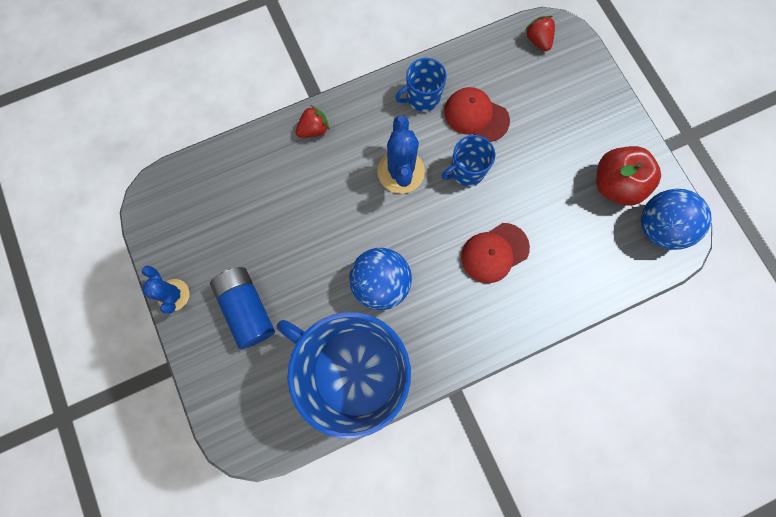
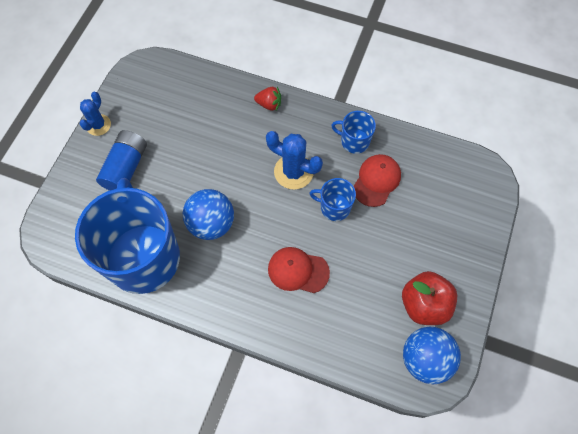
camera: 45 degrees right, 10 degrees down
(401, 171) = (293, 172): blue cactus -> blue cactus turned 75 degrees clockwise
(476, 116) = (376, 181): red cap -> red cap turned 45 degrees clockwise
(538, 40) = (469, 171): red strawberry -> none

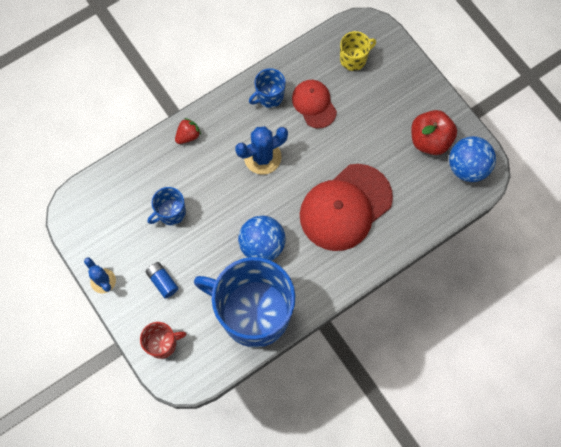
camera: 55 degrees left, 5 degrees up
(70, 202) = (162, 343): none -> red mug
(126, 168) = (162, 281): blue battery -> blue battery, size x0.60
(298, 270) = (345, 207): red cap -> red cap, size x1.81
(334, 207) = (313, 148): blue mug -> blue mug (171, 213)
(448, 185) = (353, 59): none -> yellow mug

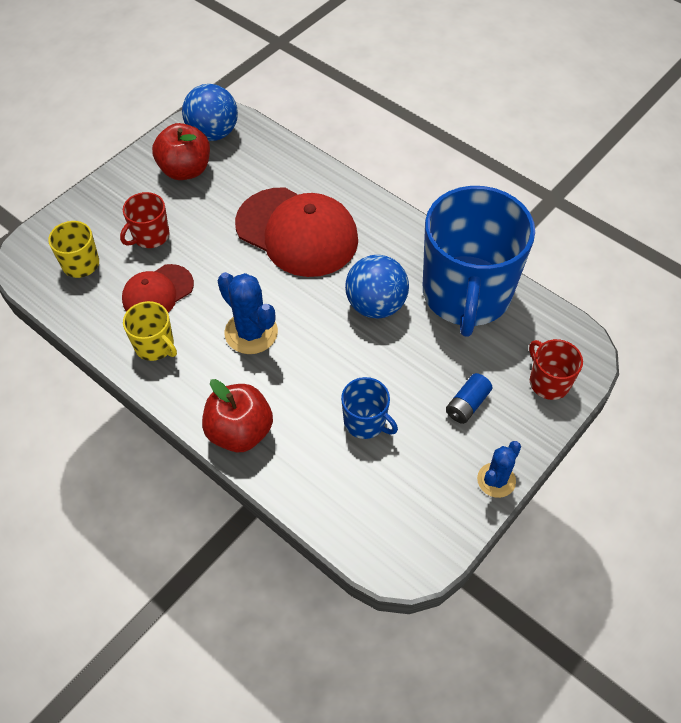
camera: 105 degrees left, 15 degrees down
(188, 136) = (240, 432): red strawberry -> red apple
(269, 96) = (155, 346): blue mug -> yellow mug
(367, 106) = (150, 236): none -> red mug

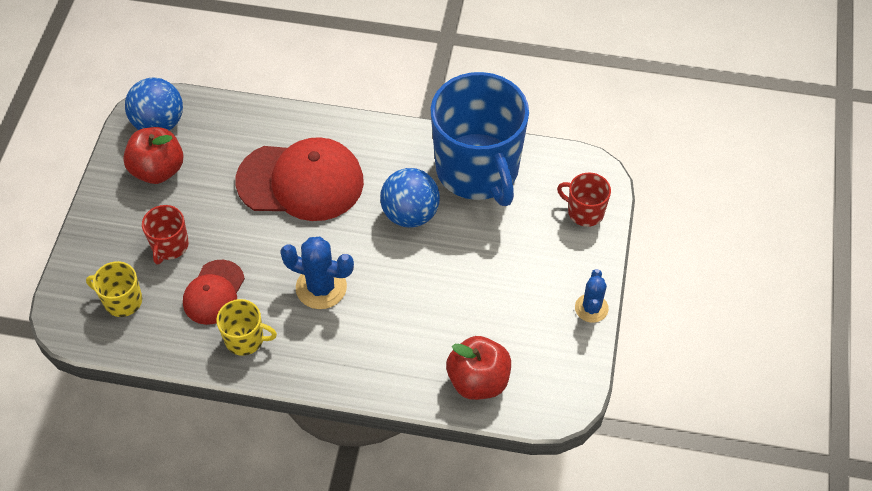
camera: 30 degrees left, 0 degrees up
(240, 432) = (368, 373): red apple -> red apple (478, 381)
(365, 422) = (464, 314): blue mug -> none
(467, 404) = (534, 260): blue battery -> none

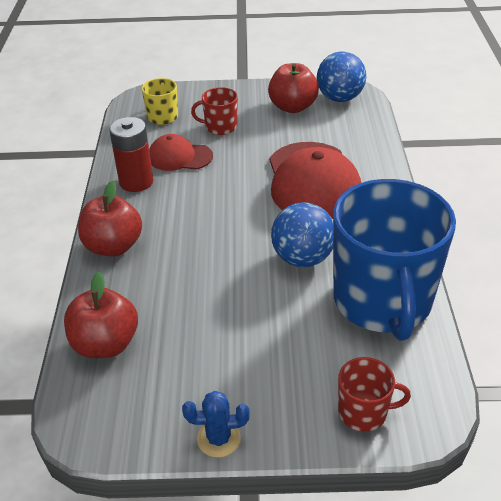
camera: 80 degrees right, 15 degrees down
(245, 339) = (136, 182): yellow mug -> red battery
(321, 287) = (198, 214): blue cactus -> none
(348, 367) = (113, 246): none -> red apple
(478, 170) = (383, 301): blue mug -> blue mug turned 60 degrees counterclockwise
(584, 212) = (364, 412): red mug -> red mug turned 75 degrees clockwise

